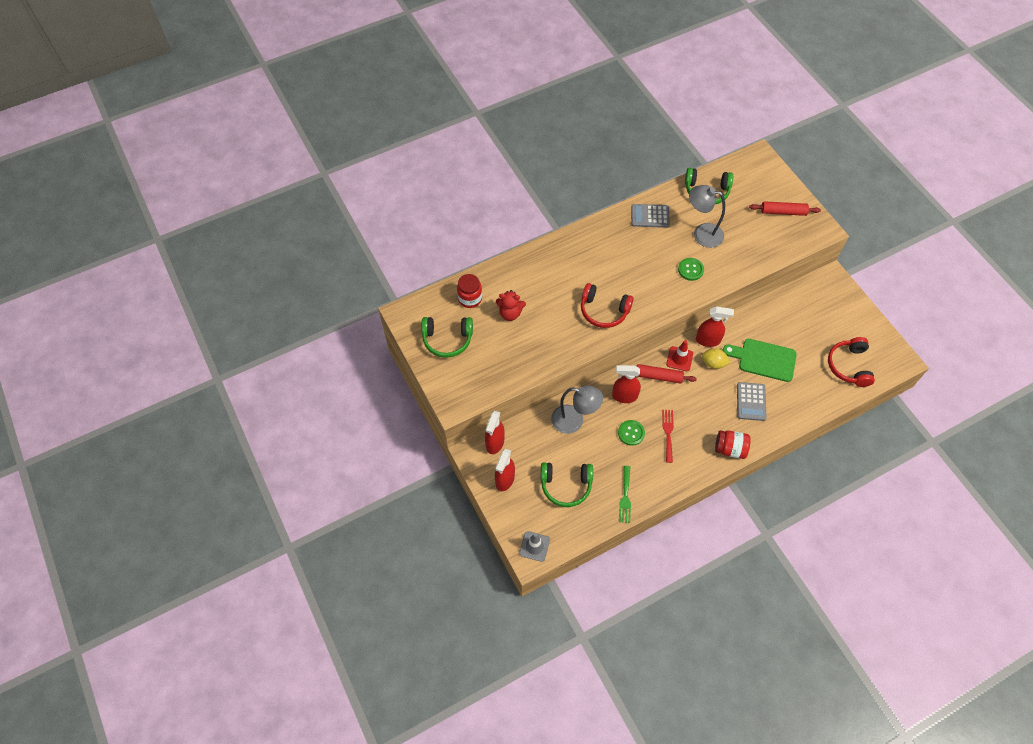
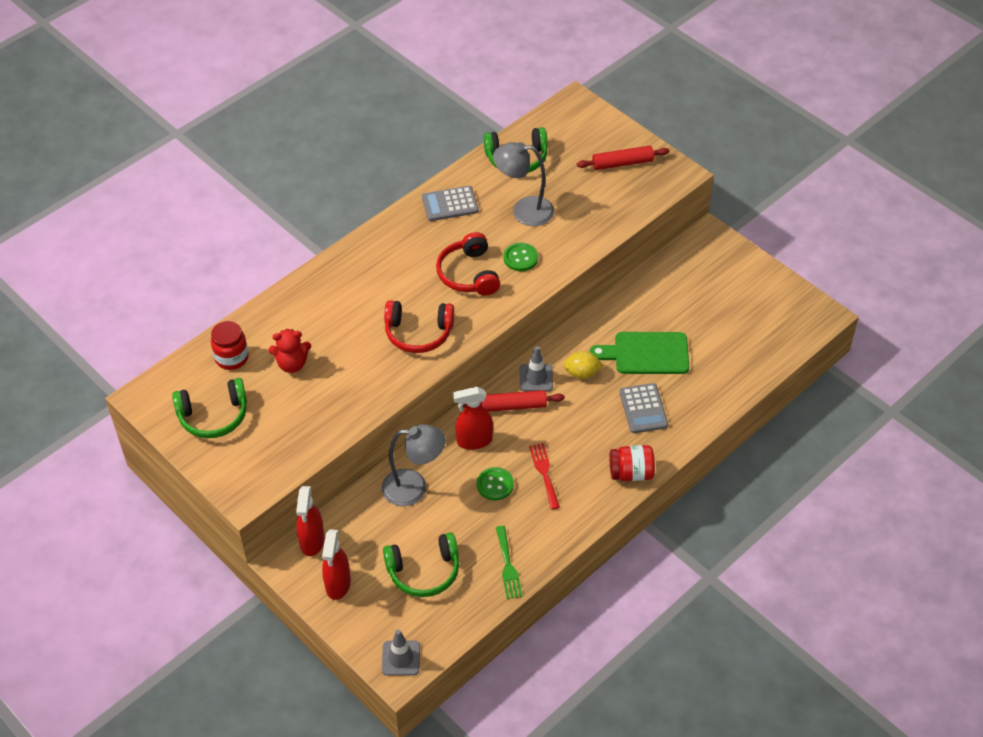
camera: 15 degrees left, 10 degrees down
(679, 359) = (536, 378): red traffic cone -> grey traffic cone
(708, 340) = (567, 346): red spray bottle -> none
(849, 366) = (758, 336): red headphones -> red headphones (469, 274)

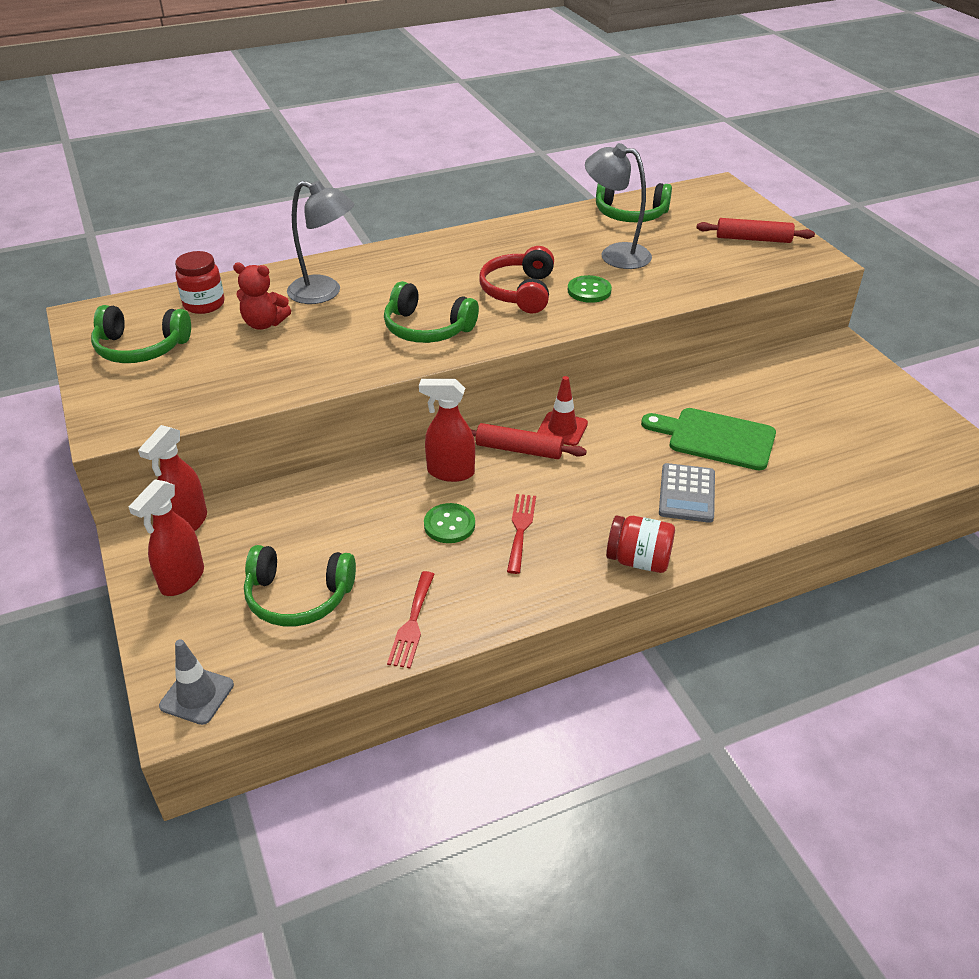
camera: 20 degrees right, 10 degrees down
(414, 488) = (347, 501): grey lamp -> grey lamp (324, 293)
(418, 333) = (427, 328): red headphones -> green headphones
(450, 204) = (533, 234): grey calculator -> none
(508, 566) = (412, 623): green fork -> red fork
(536, 378) = (562, 429): grey traffic cone -> red traffic cone
(582, 373) = (623, 438): yellow lemon -> none

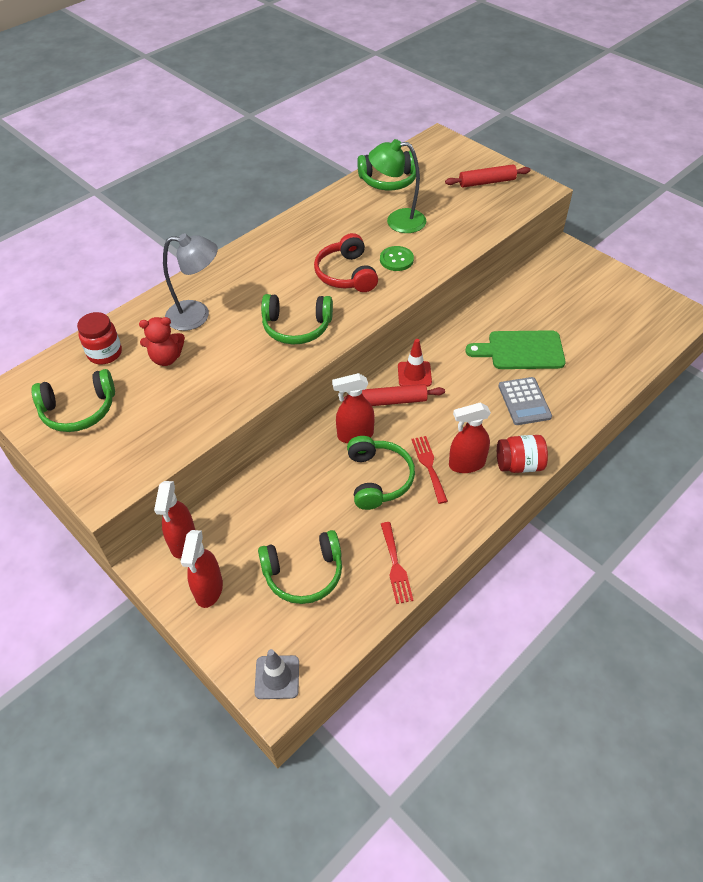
camera: 20 degrees left, 10 degrees up
(449, 525) = (378, 479): green button -> green headphones
(569, 540) = (466, 464): none -> red spray bottle
(615, 254) = (397, 221): grey lamp -> green lamp

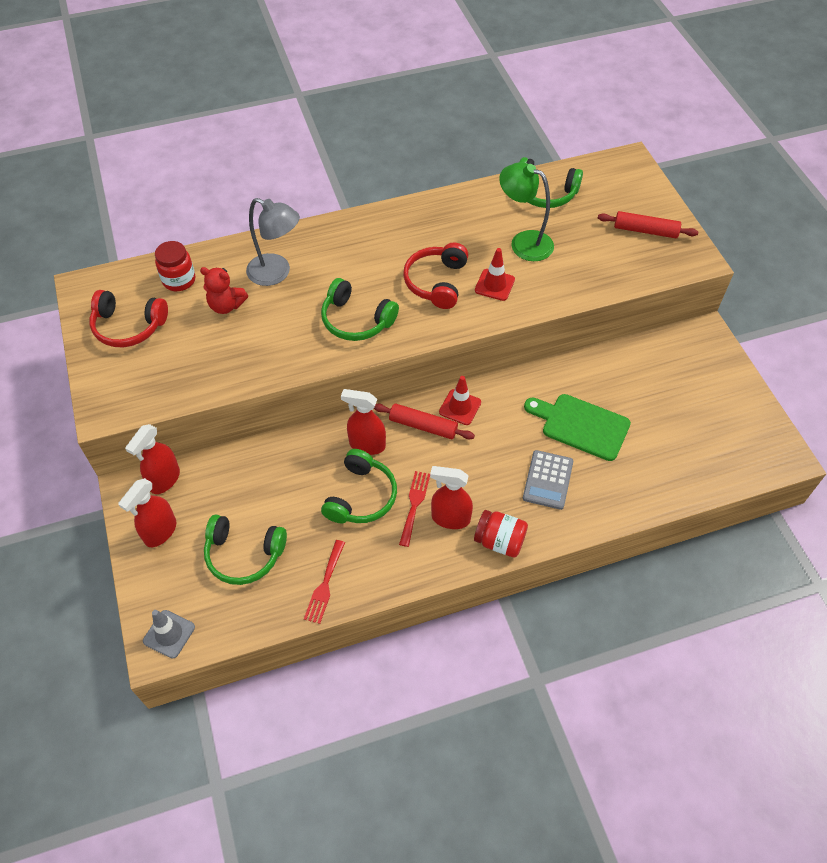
camera: 25 degrees right, 5 degrees up
(79, 410) = (128, 326): green headphones -> red headphones
(396, 260) = (494, 285): green button -> red traffic cone

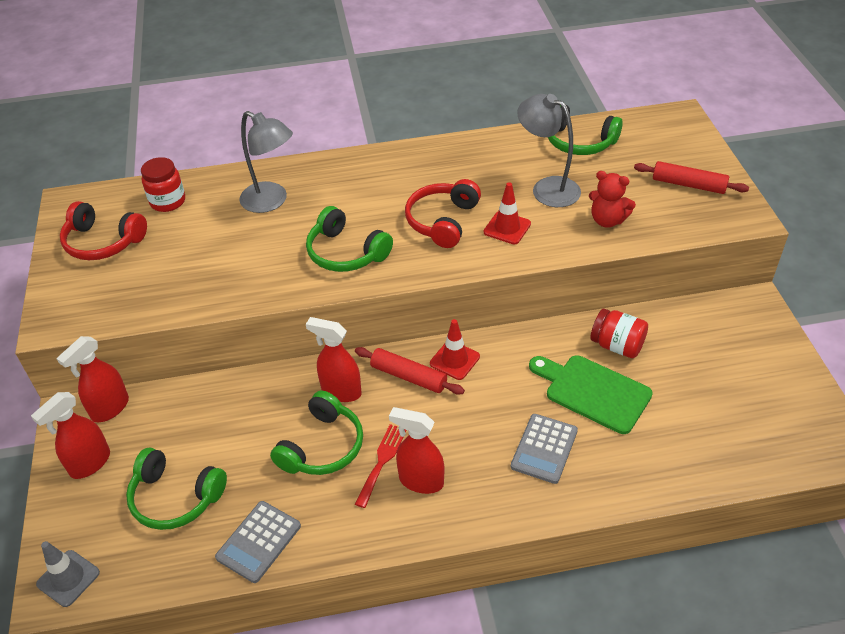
camera: 10 degrees right, 10 degrees down
(226, 306) = (210, 229): red teddy bear -> red teddy bear (607, 220)
(325, 585) = (259, 542): red fork -> grey calculator
(499, 541) = (474, 513): red jar -> red jar (617, 345)
(523, 242) = (547, 188): green lamp -> grey lamp

